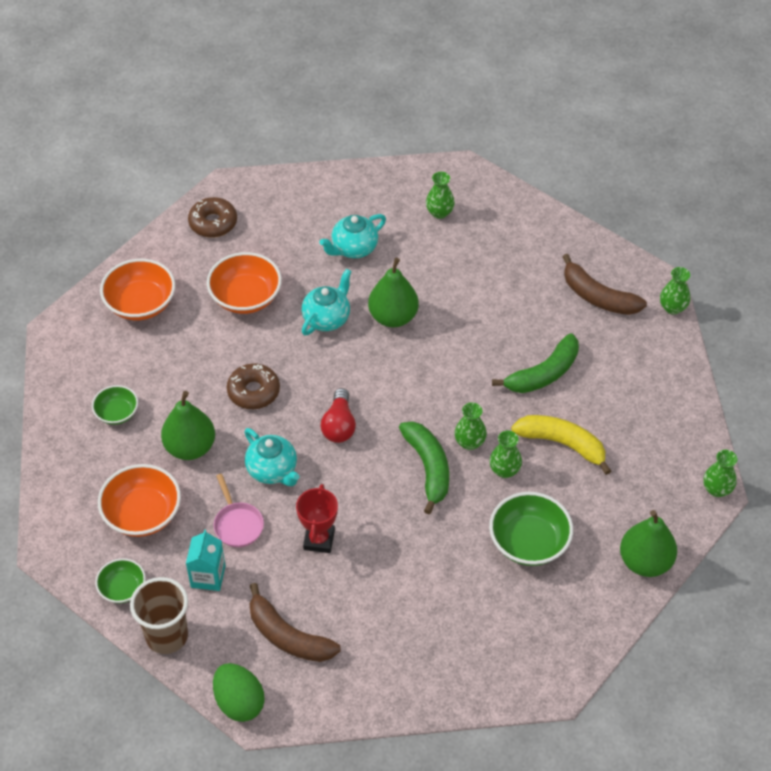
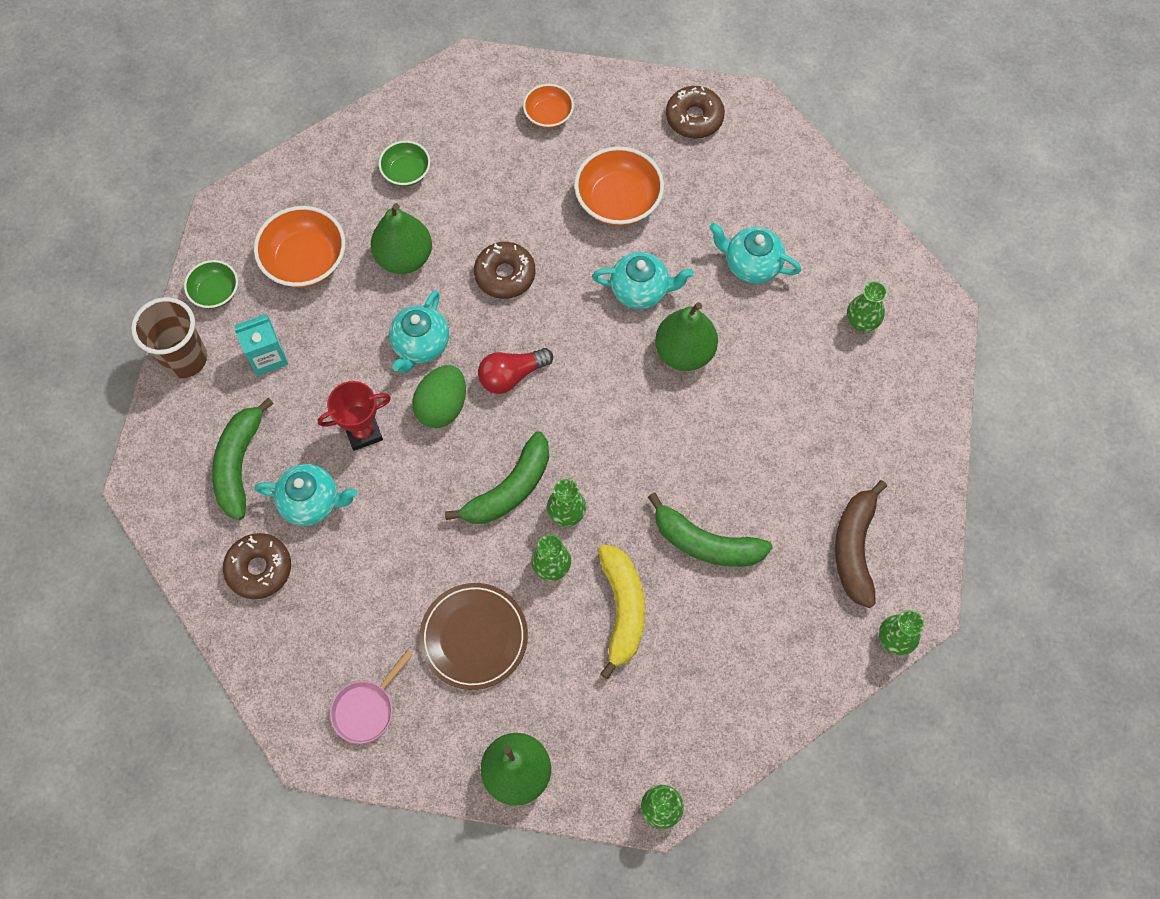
camera: 60 degrees right, 15 degrees up
(141, 304) = (548, 115): orange bowl -> orange bowl, size x0.59
(237, 524) = (340, 349): pink pan -> pink pan (366, 709)
(239, 702) = (147, 461): green egg -> green egg (442, 406)
(288, 636) = (239, 464): brown banana -> green banana
(354, 600) = (311, 502): none -> turquoise teapot
(386, 660) = (259, 569): none -> brown donut
(529, 542) = (474, 637): green bowl -> brown plate

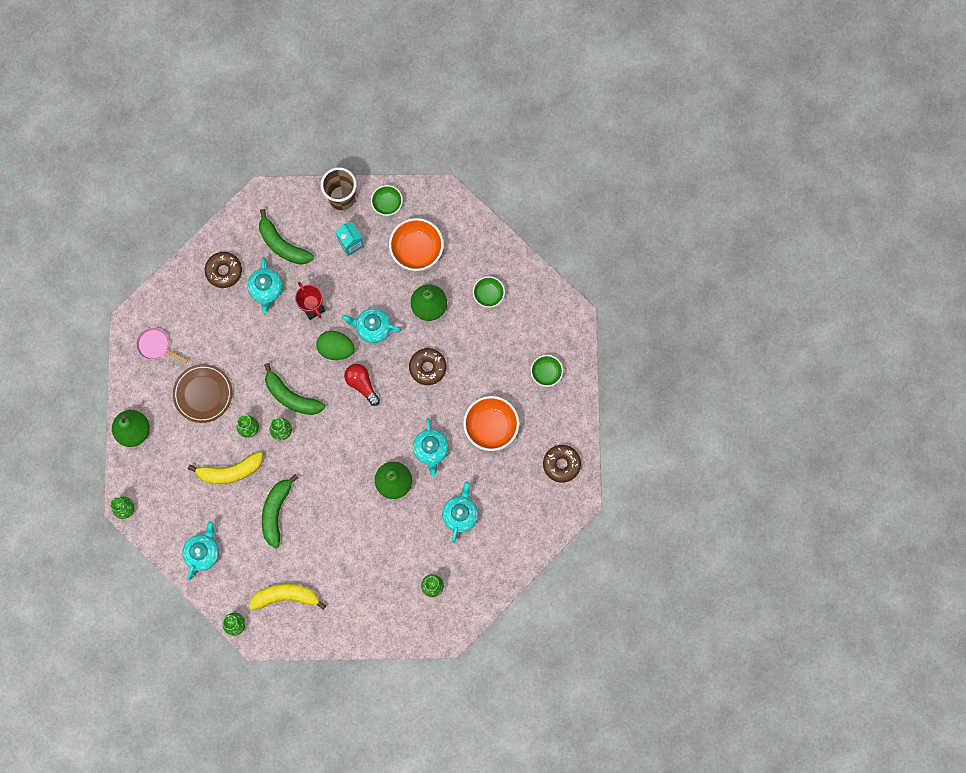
camera: 80 degrees right, 10 degrees up
(239, 464) = (282, 245): green banana -> green banana turned 135 degrees counterclockwise
(548, 115) = (546, 373): orange bowl -> green bowl
(761, 677) = (203, 552): none -> turquoise teapot
(854, 548) = (286, 597): brown banana -> yellow banana

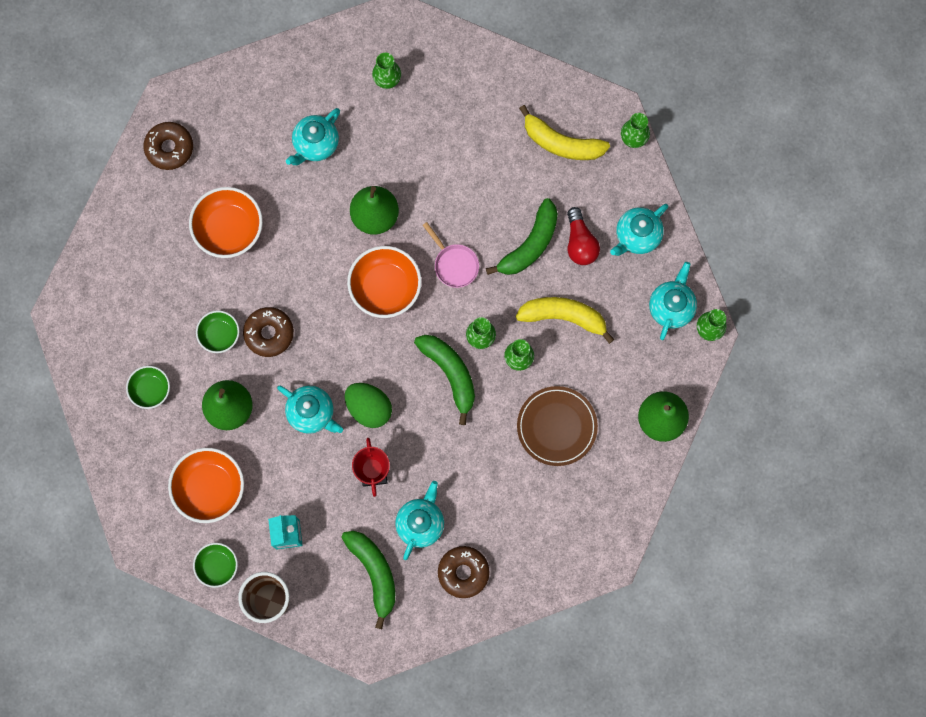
camera: 155 degrees left, 0 degrees up
(156, 346) = (589, 514): pink pan -> pink pan (454, 264)
(362, 384) = (358, 349): red light bulb -> red light bulb (580, 243)
(363, 435) = (385, 287): none -> orange bowl
(431, 450) = (313, 233): turquoise teapot -> turquoise teapot (671, 307)
(546, 373) = (131, 262): green bowl -> green bowl (219, 334)

